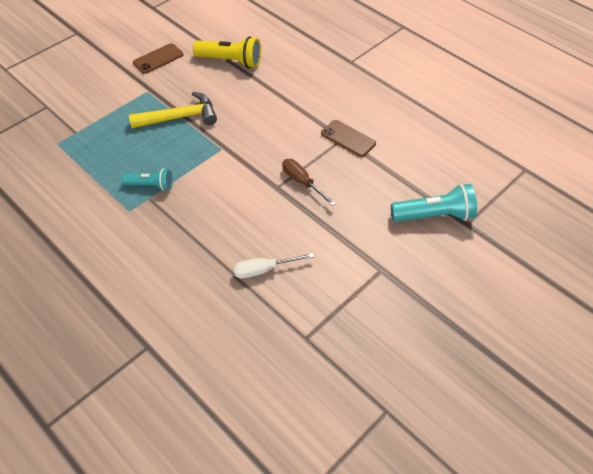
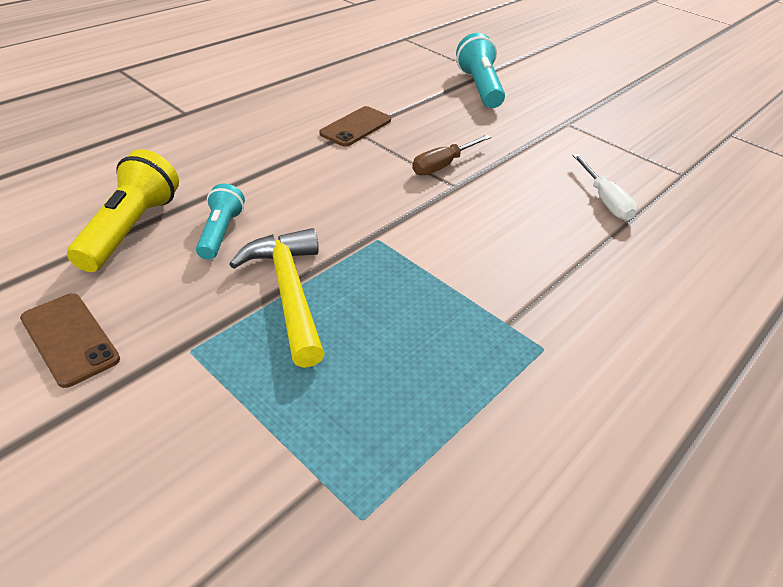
camera: 95 degrees left, 10 degrees down
(151, 185) = (476, 322): turquoise flashlight -> turquoise flashlight (220, 233)

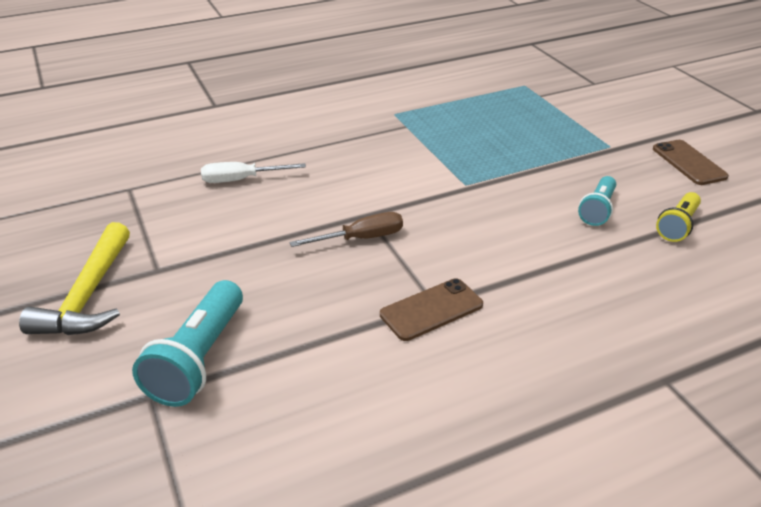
camera: 155 degrees left, 5 degrees down
(130, 229) = (677, 226): yellow flashlight -> yellow flashlight, size x0.62
(289, 292) = (545, 162): yellow hammer -> yellow hammer (88, 295)
(604, 200) = (241, 180): white screwdriver -> white screwdriver turned 105 degrees counterclockwise

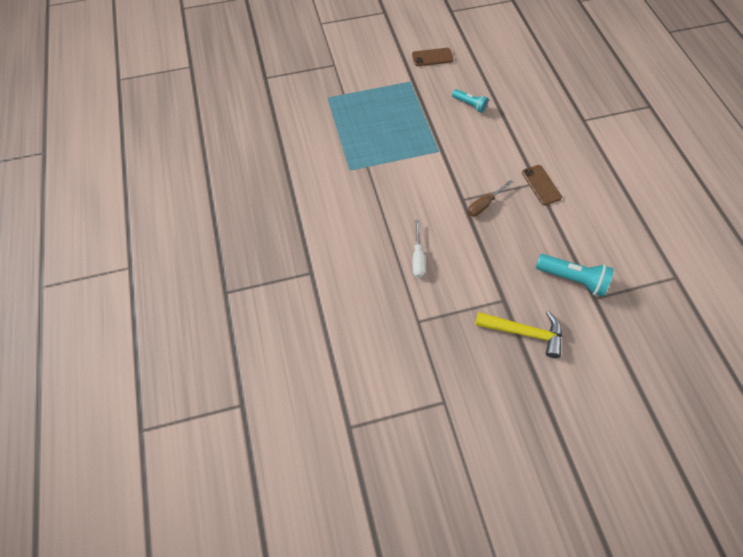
camera: 80 degrees left, 25 degrees up
(361, 238) = (484, 204): brown screwdriver -> brown screwdriver turned 120 degrees counterclockwise
(677, 226) = (486, 81): yellow flashlight -> none

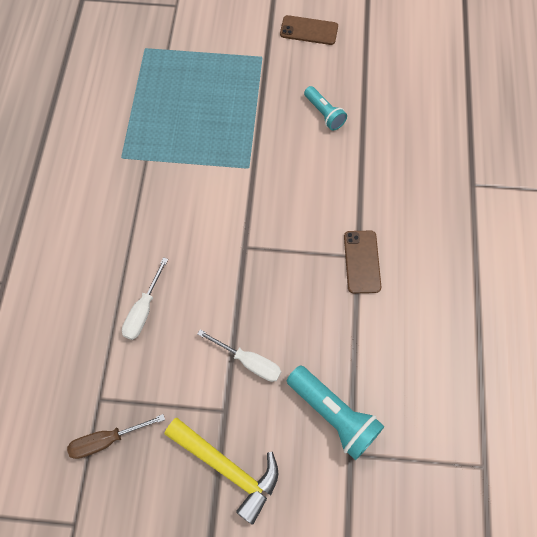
camera: 20 degrees right, 5 degrees up
(484, 204) = (269, 264): brown screwdriver -> brown screwdriver (107, 440)
(503, 266) = (249, 361): none -> white screwdriver

